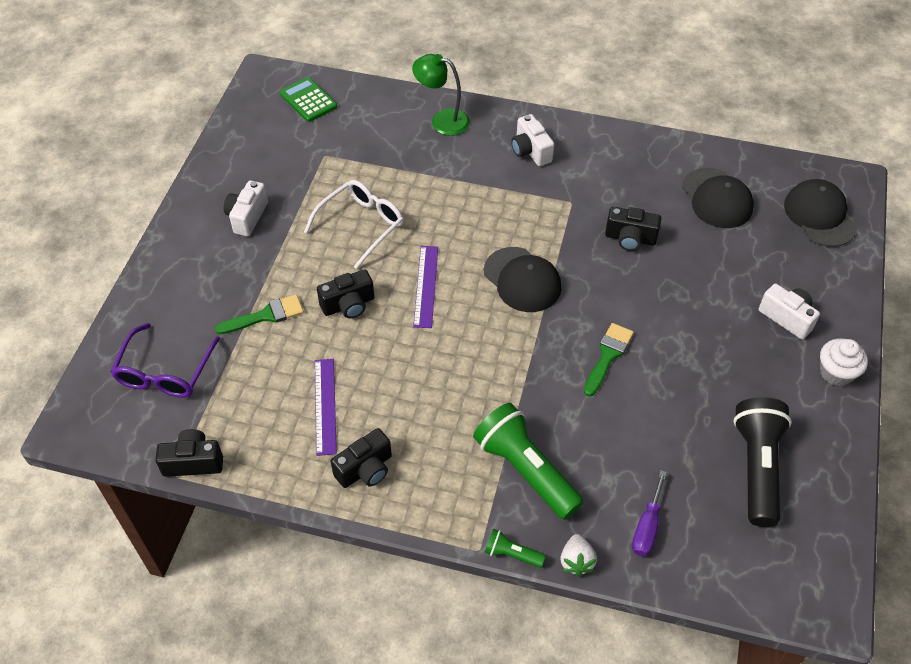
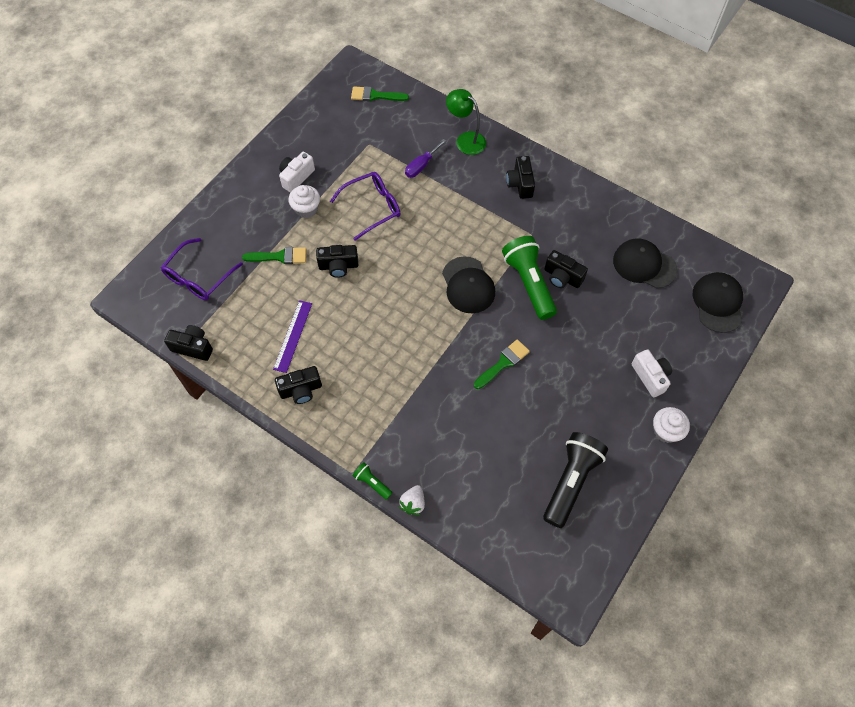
camera: 20 degrees right, 10 degrees up
(277, 250) = (306, 209): none -> white cupcake
(308, 100) = (375, 95): green calculator -> green brush
(362, 225) = (373, 207): white glasses -> purple glasses
(426, 286) = (397, 268): purple ruler -> none
(526, 470) = (407, 427): green flashlight -> green flashlight (529, 283)
(530, 151) = (520, 184): white camera -> black camera
(647, 527) = (472, 496): purple screwdriver -> purple screwdriver (421, 166)
(717, 198) = (644, 265): black cap -> black cap turned 120 degrees clockwise

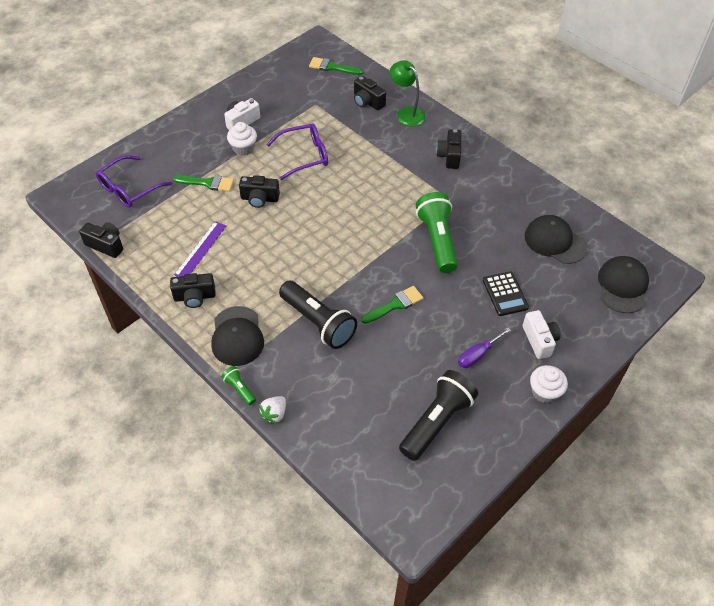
camera: 10 degrees right, 10 degrees down
(421, 166) = (359, 128): purple screwdriver -> purple screwdriver (477, 355)
(432, 396) = (318, 322): none -> black flashlight
(468, 285) = (378, 233): black cap -> black cap (237, 336)
(562, 277) = (471, 240): black camera -> black camera (367, 102)
(607, 332) = (505, 294): none -> black calculator

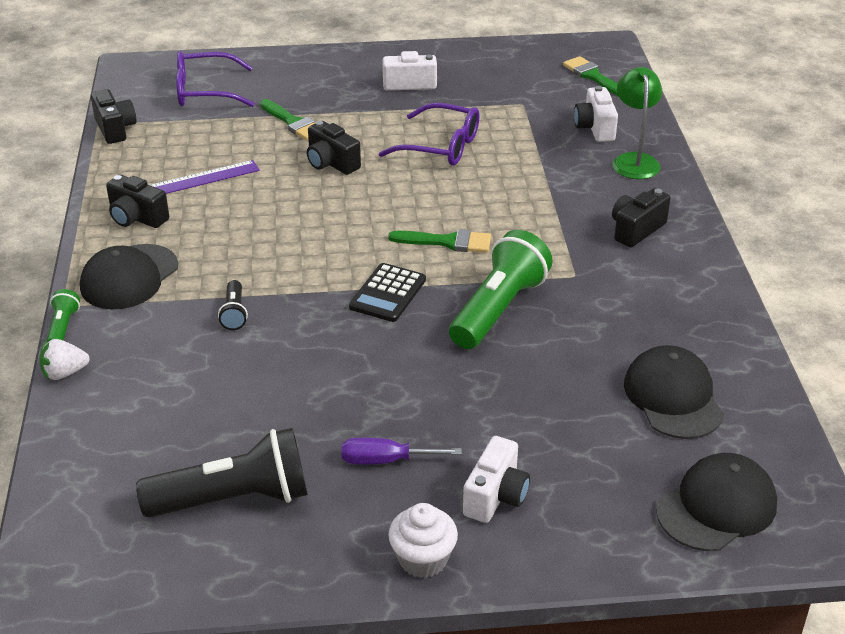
camera: 40 degrees right, 15 degrees down
(243, 148) = (377, 109): white cupcake -> none
(318, 322) = (234, 313): black flashlight -> black flashlight, size x0.46
(367, 102) = (595, 128): black camera -> white camera
(395, 305) = (350, 347): green brush -> green brush (447, 242)
(505, 294) = (516, 416): black calculator -> black calculator (388, 293)

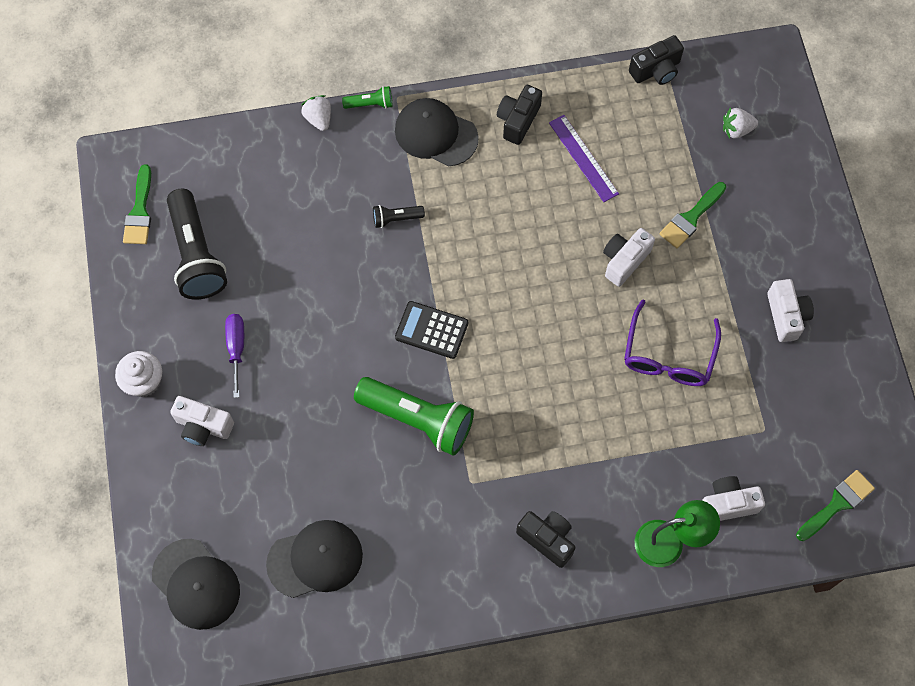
camera: 85 degrees right, 30 degrees up
(204, 91) = (736, 130): purple glasses -> white strawberry
(331, 163) = (624, 261): black camera -> white camera
(447, 242) = (510, 372): green brush -> green brush (140, 211)

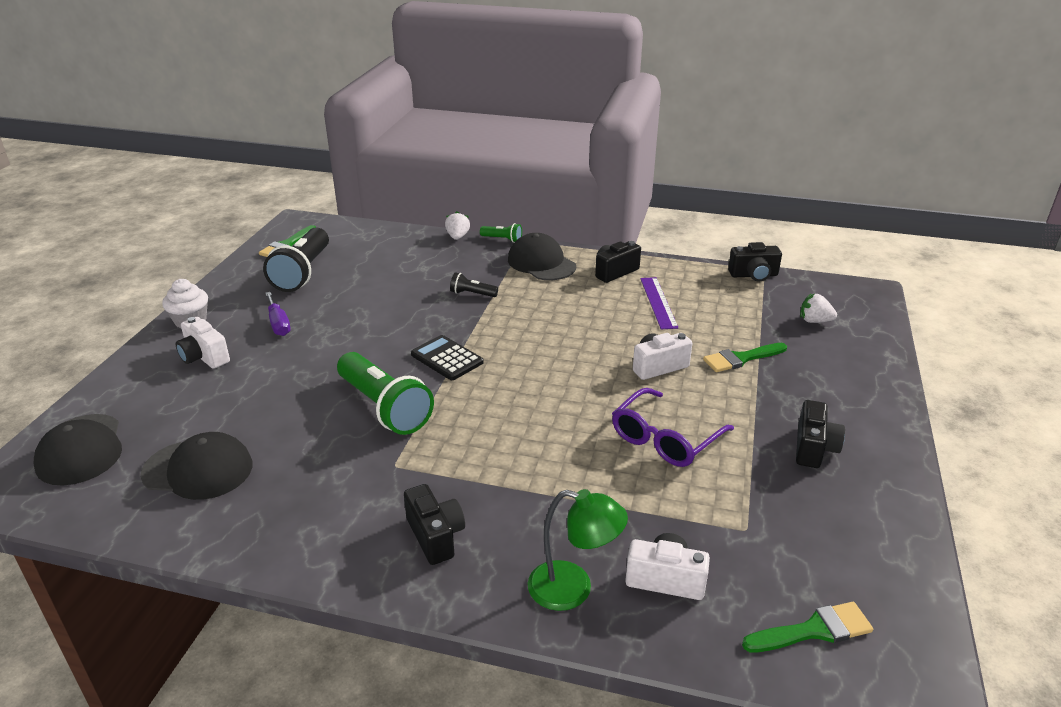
camera: 25 degrees right, 35 degrees down
(236, 348) = (278, 324): purple screwdriver -> purple screwdriver turned 135 degrees clockwise
(786, 316) = (813, 448): white camera -> black camera

